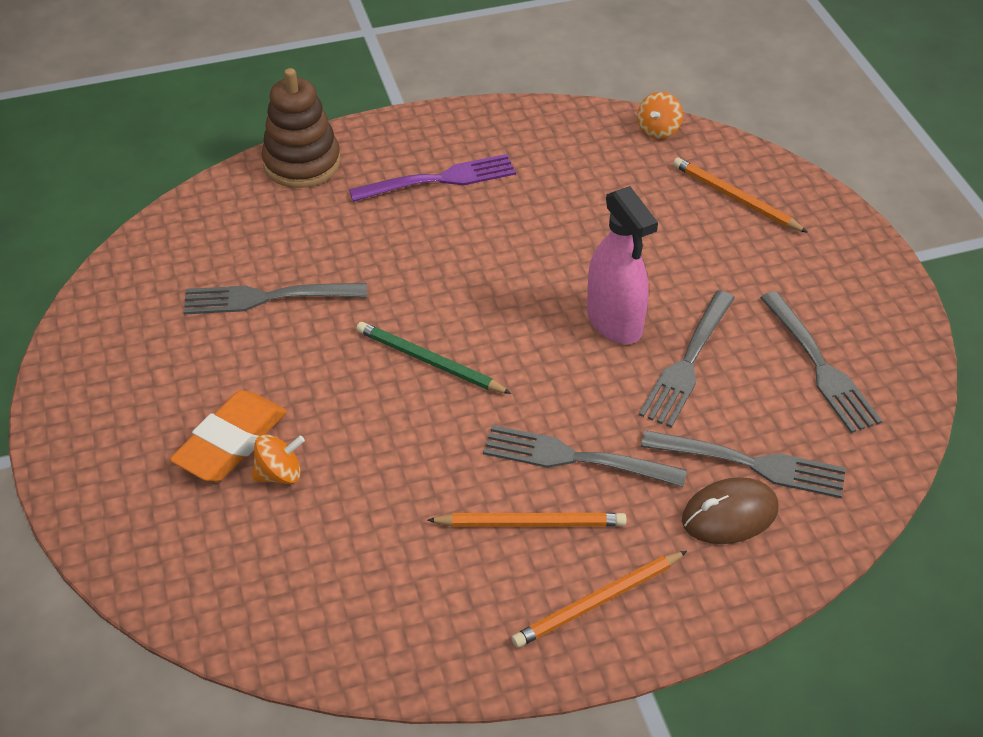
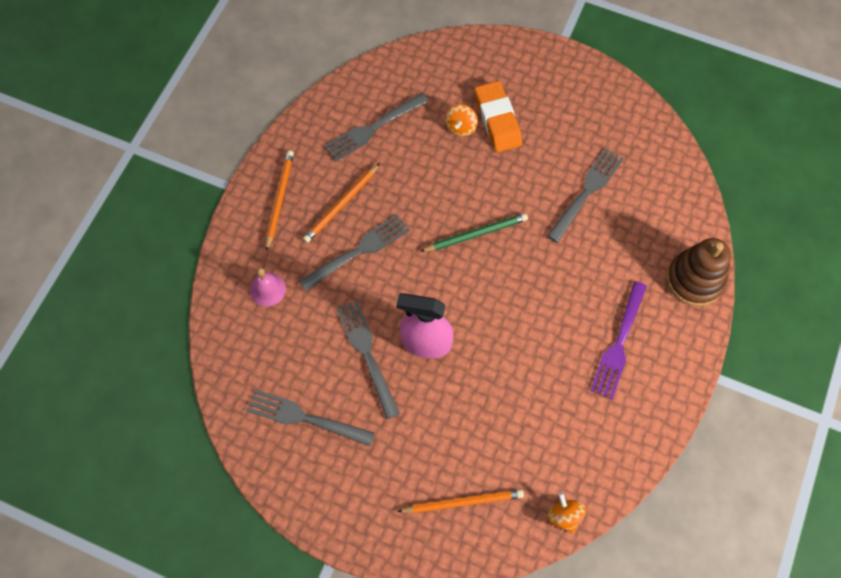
camera: 130 degrees right, 20 degrees up
(729, 514) = (267, 289): brown mouse -> pink bell
(749, 464) = (283, 324): grey fork -> grey fork (374, 128)

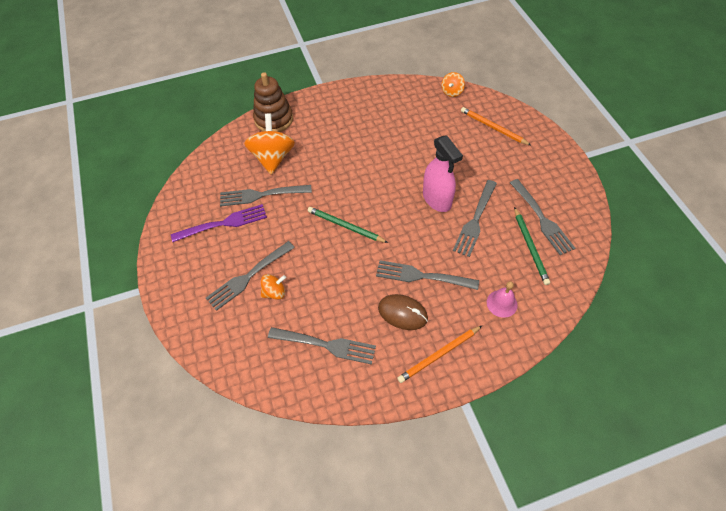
camera: 130 degrees left, 10 degrees down
(289, 372) = (530, 247): none -> green pencil
(341, 205) = (402, 313): orange pencil -> brown mouse
(497, 120) = (249, 276): orange eraser -> grey fork
(619, 343) = (343, 125): purple fork -> purple fork (223, 224)
(631, 237) = (273, 157): none -> orange spinning top

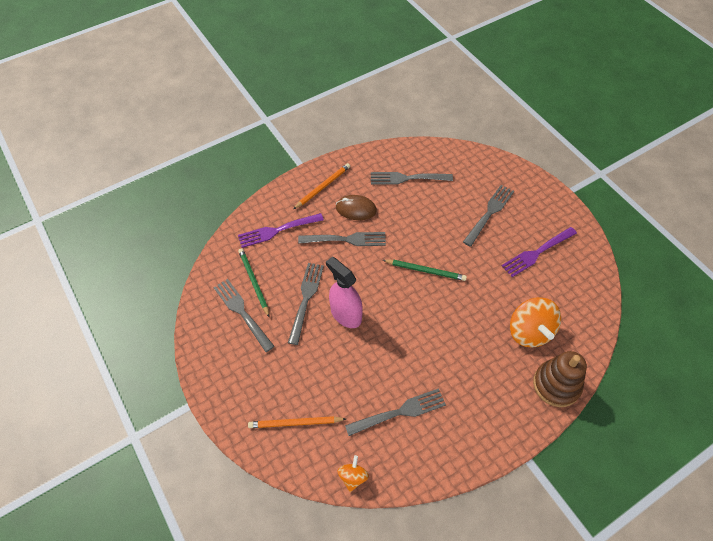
camera: 165 degrees right, 0 degrees up
(262, 195) = (517, 287): grey fork -> grey fork (399, 412)
(274, 292) = (462, 205): orange spinning top -> none
(493, 128) = (295, 423): orange pencil -> orange pencil turned 150 degrees clockwise
(502, 303) = (278, 230): pink bell -> purple fork

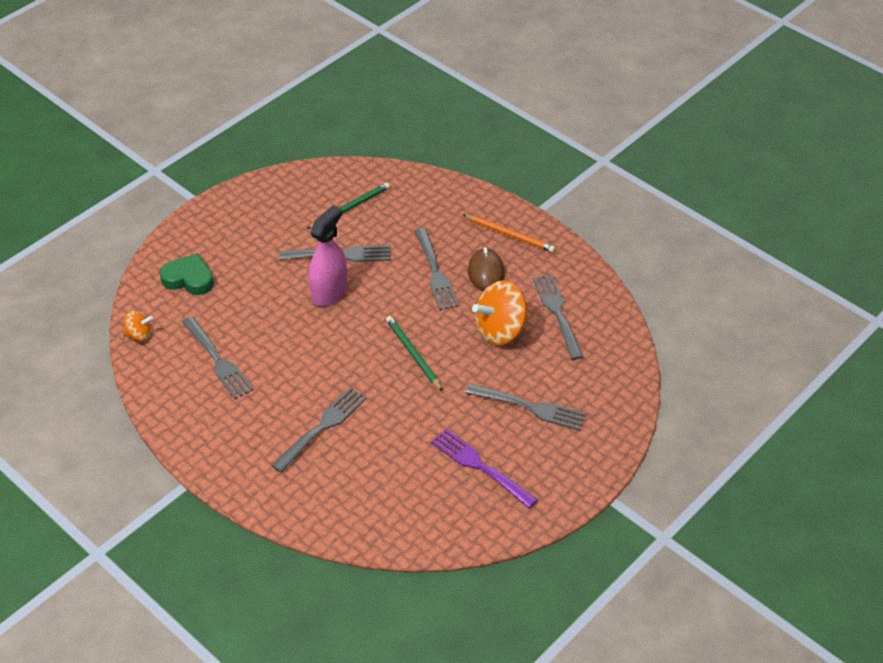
camera: 75 degrees right, 10 degrees down
(242, 313) = (308, 208): grey fork -> grey fork (321, 428)
(278, 230) = (428, 210): purple fork -> none
(295, 423) = (189, 279): orange pencil -> green heart
(425, 270) = (413, 354): green pencil -> green pencil turned 150 degrees clockwise
(529, 331) = (352, 469): orange spinning top -> orange spinning top (500, 330)
(556, 385) = (283, 502): brown stacking toy -> none

